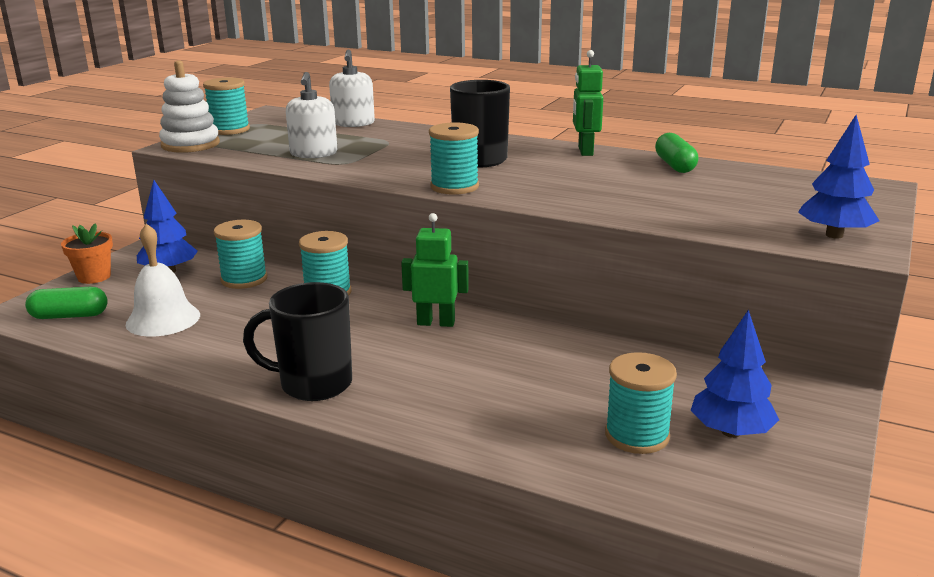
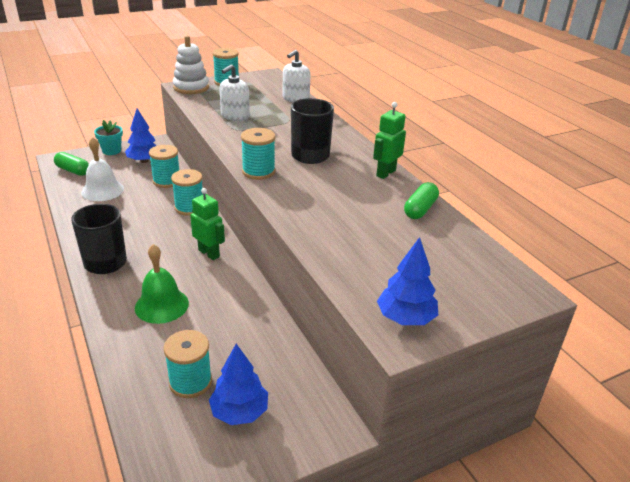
camera: 35 degrees right, 10 degrees up
(94, 277) = (111, 151): orange flower pot -> turquoise flower pot
(472, 389) = (161, 305): none -> green bell

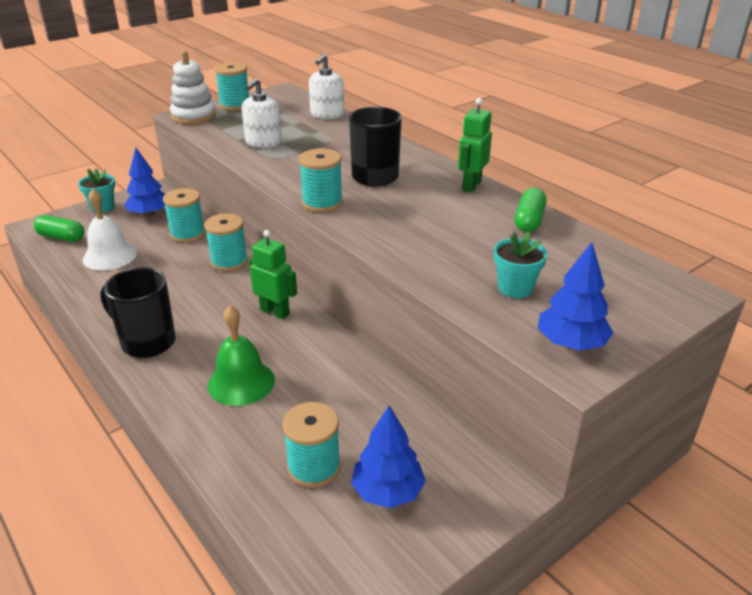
camera: 10 degrees left, 0 degrees up
(381, 264) = (515, 288): none -> turquoise flower pot

